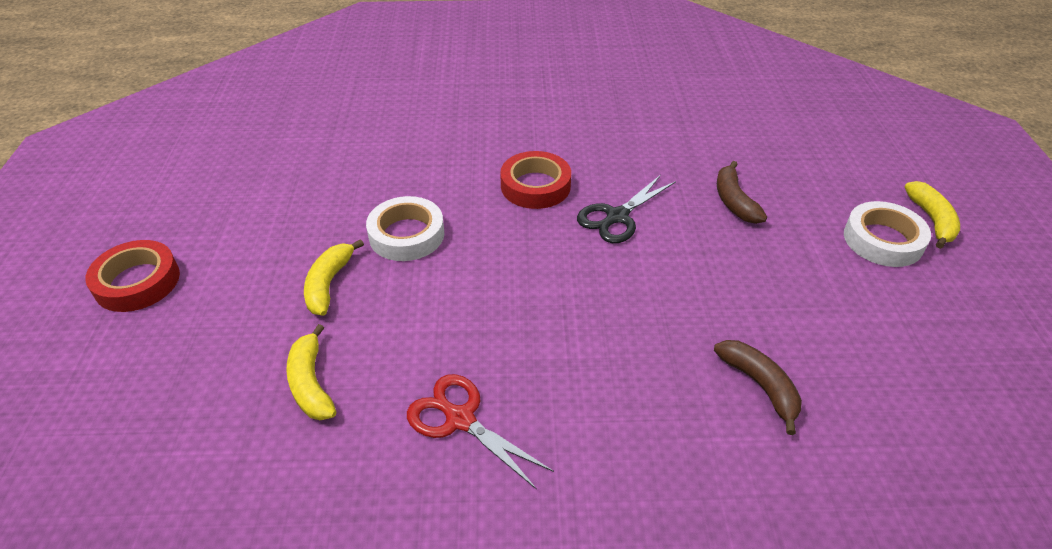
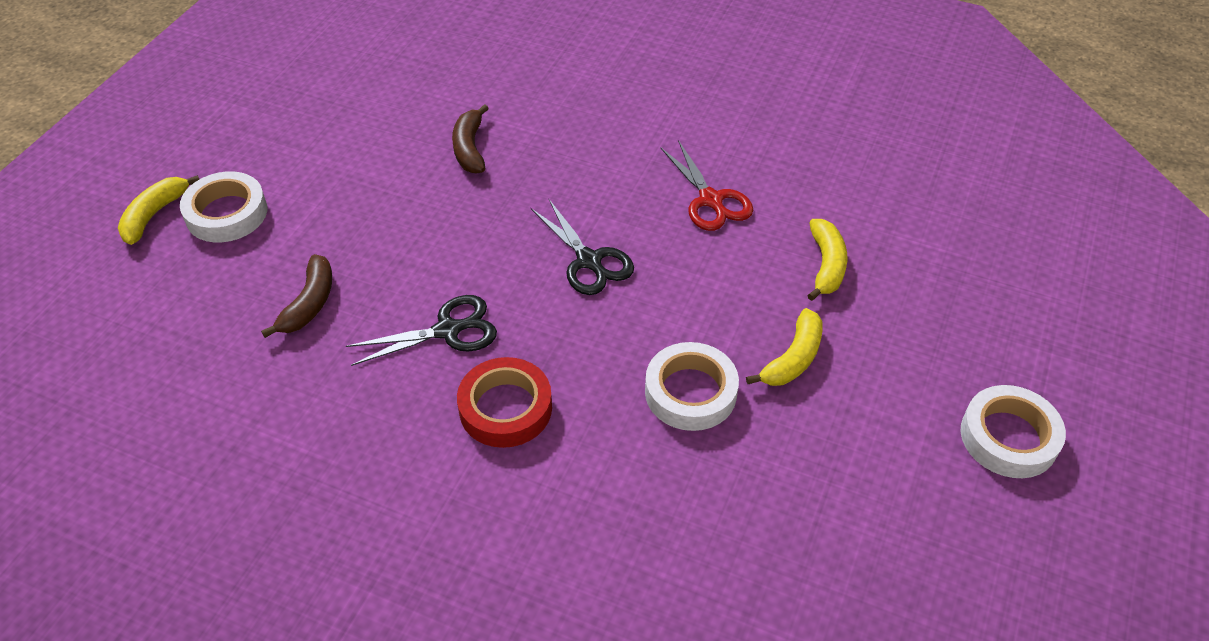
camera: 155 degrees left, 5 degrees up
(137, 282) = (1008, 437): red tape -> white tape
(547, 307) = (589, 261): none -> black scissors

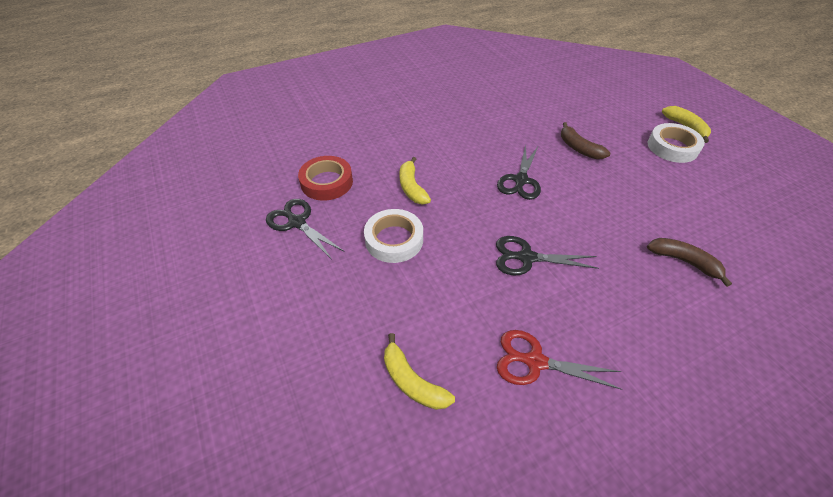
camera: 130 degrees right, 0 degrees up
(505, 408) = (454, 175): red tape -> red tape (327, 182)
(780, 522) = (297, 222): none -> black scissors
(792, 358) = (366, 298): yellow banana -> yellow banana (412, 187)
(1008, 437) = (204, 357): white tape -> none

